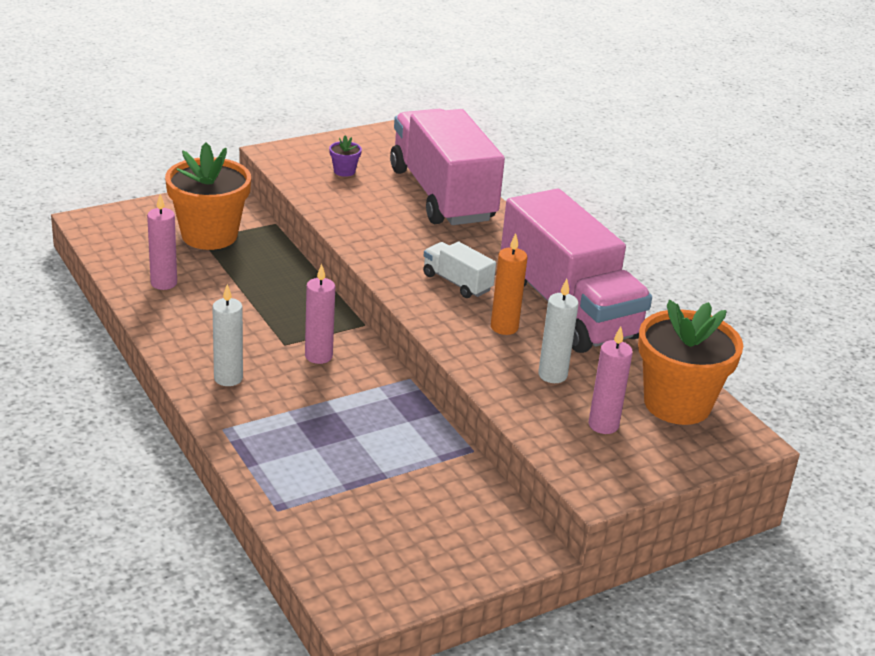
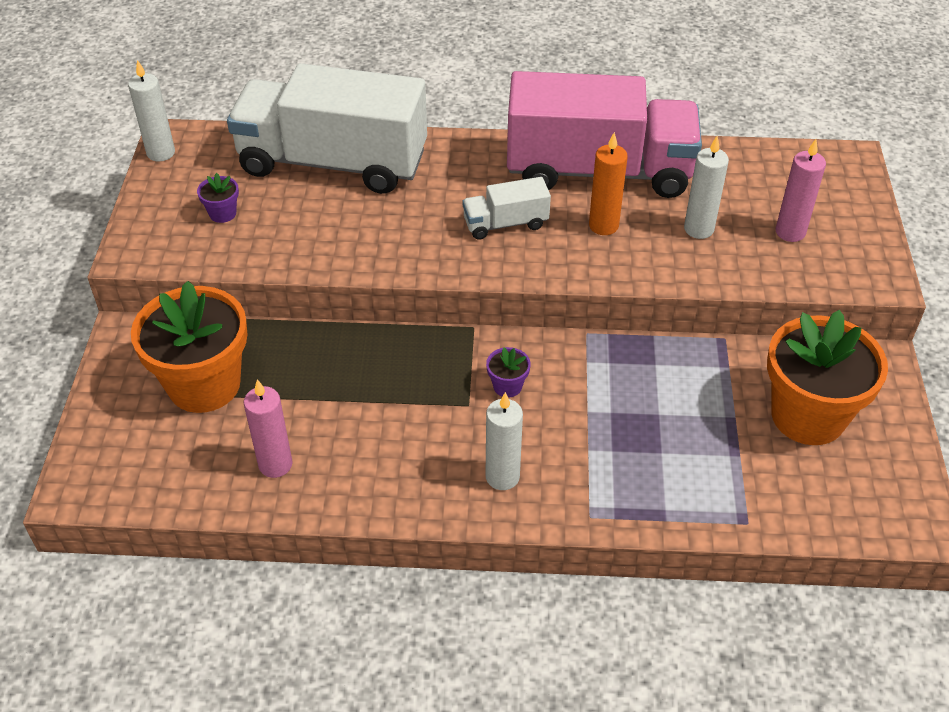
camera: 55 degrees left, 15 degrees up
(318, 356) = (507, 386): pink candle -> purple flower pot
(378, 132) = (161, 153): none -> white candle
(442, 195) = (333, 162): pink truck -> white truck
(677, 404) = (781, 174): orange flower pot -> orange flower pot (808, 416)

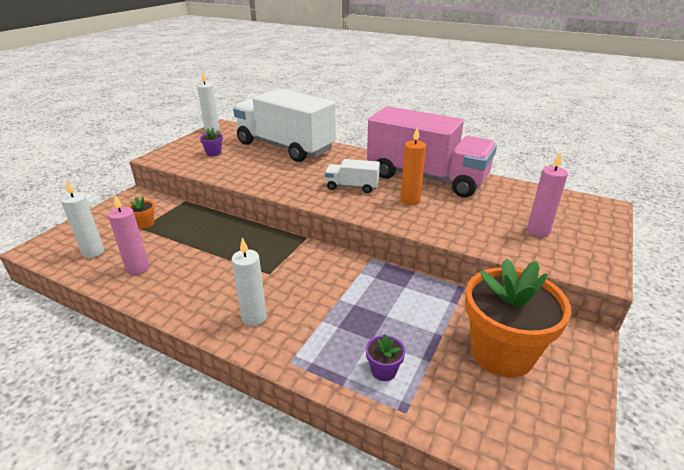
camera: 25 degrees right, 15 degrees down
(204, 384) = (145, 224): orange flower pot -> orange flower pot, size x0.40
(507, 386) = (300, 270): purple flower pot -> purple flower pot (383, 370)
(698, 229) = (472, 215): white candle -> white candle (93, 252)

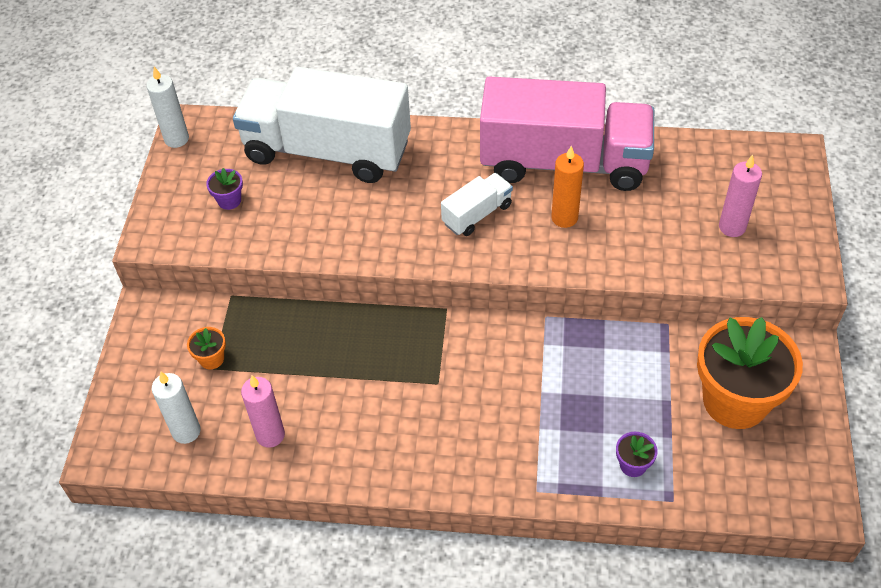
camera: 20 degrees left, 20 degrees up
(254, 317) = (463, 452): white candle -> none
(352, 187) = (477, 214): white truck -> white truck turned 150 degrees clockwise

